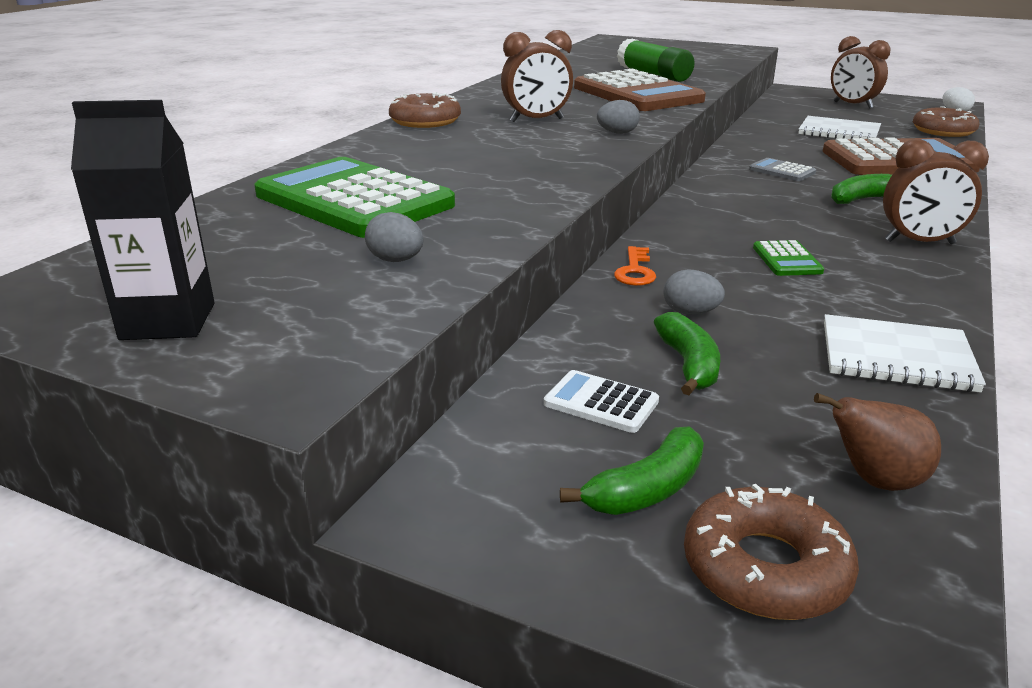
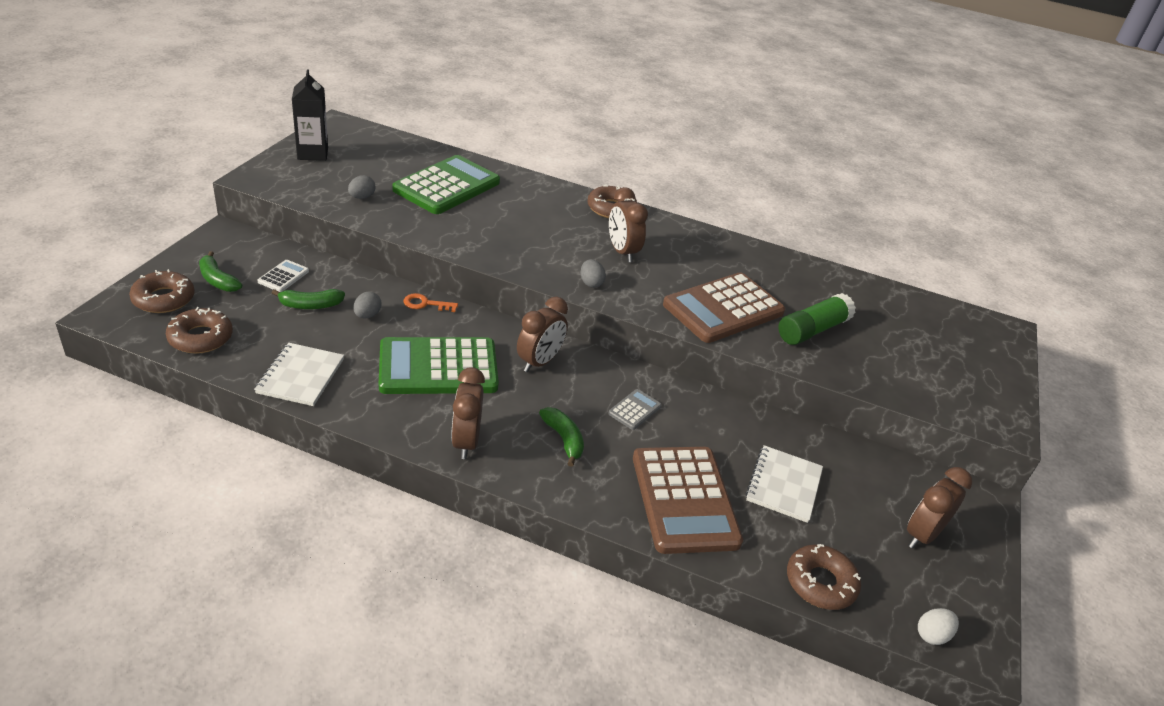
camera: 80 degrees right, 10 degrees up
(729, 207) = (539, 362): none -> brown clock
(787, 259) = (438, 367): green calculator -> green calculator, size x2.36
(875, 481) = (200, 338): brown pear -> brown donut

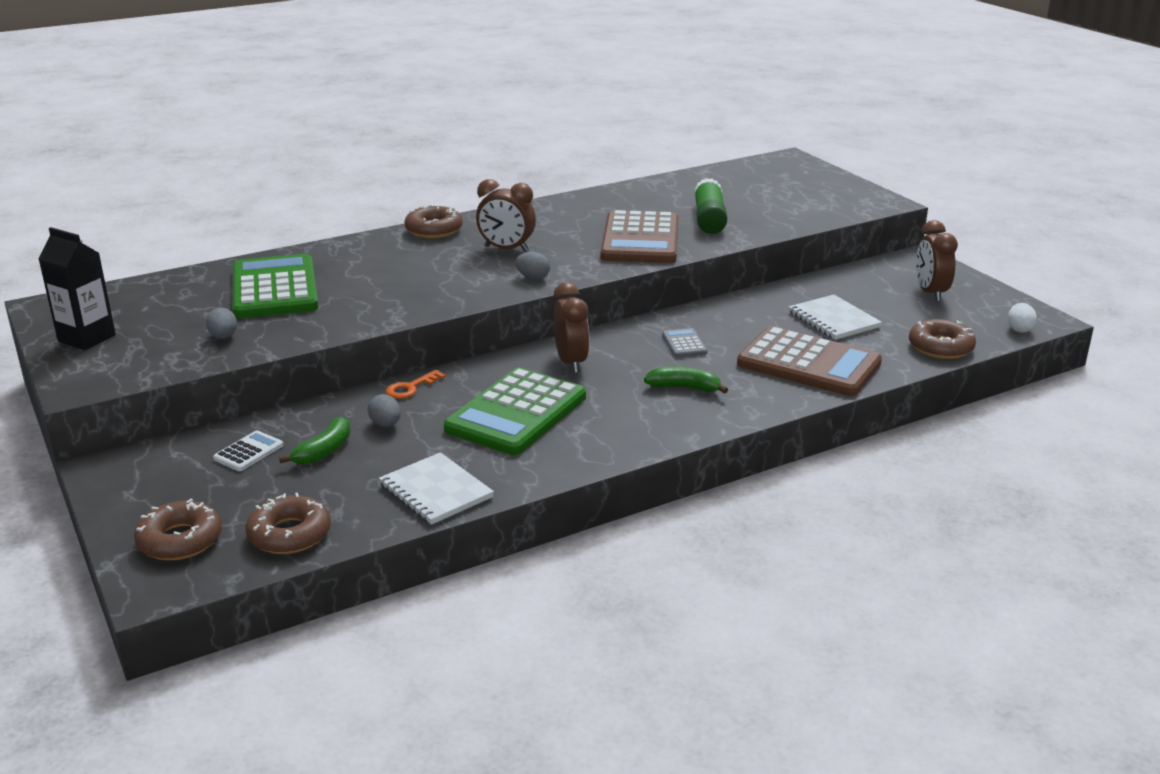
camera: 45 degrees left, 10 degrees down
(218, 280) = (195, 495): green banana -> none
(283, 276) = (248, 452): white calculator -> white calculator turned 60 degrees clockwise
(466, 442) = (636, 434): brown clock -> none

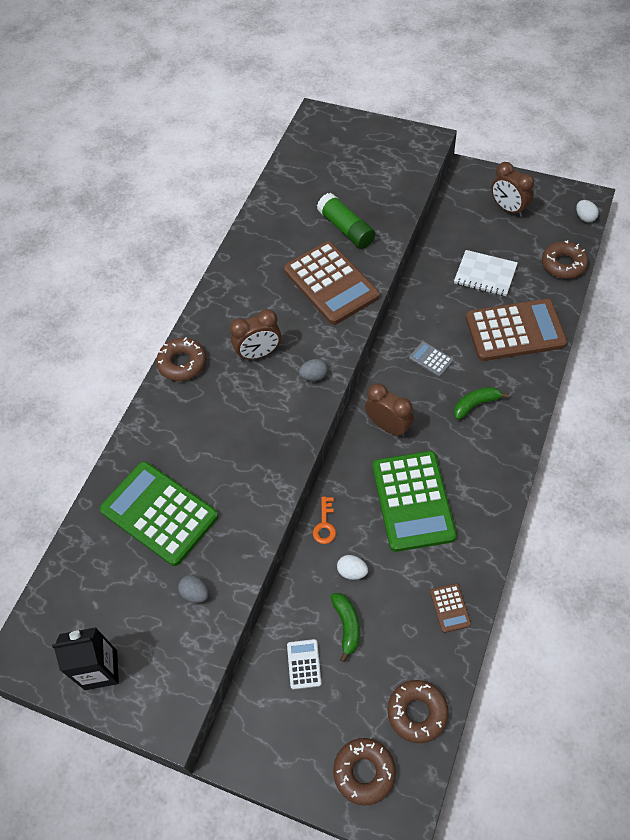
camera: 35 degrees left, 30 degrees up
(386, 424) = (352, 571): grey egg -> white egg
(436, 491) = (450, 608): white notebook -> brown calculator

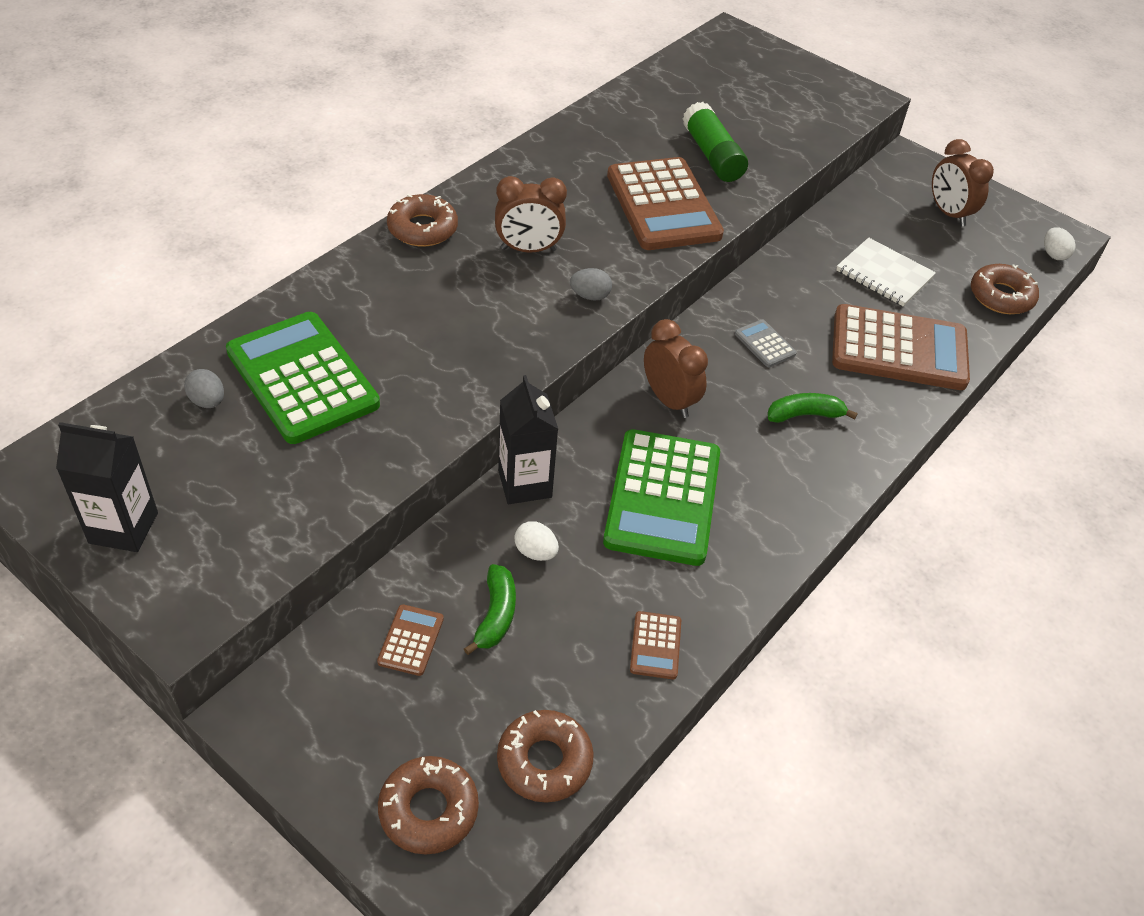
camera: 10 degrees right, 10 degrees down
(195, 593) = (300, 484): grey egg -> grey egg (207, 401)
(304, 664) = (411, 640): white calculator -> brown calculator
(325, 524) = (525, 484): orange key -> black carton

